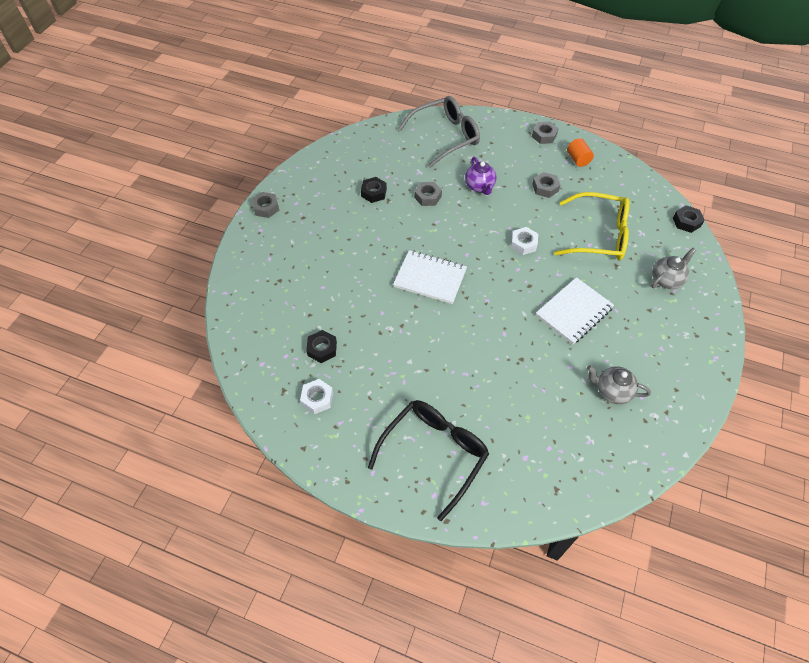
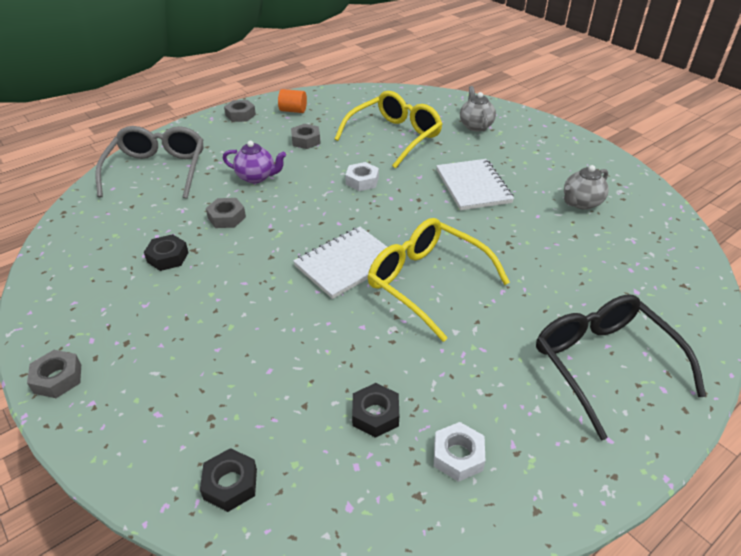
camera: 60 degrees left, 15 degrees down
(443, 327) = (426, 282): none -> yellow glasses
(686, 222) = (422, 92): black nut -> black nut (230, 484)

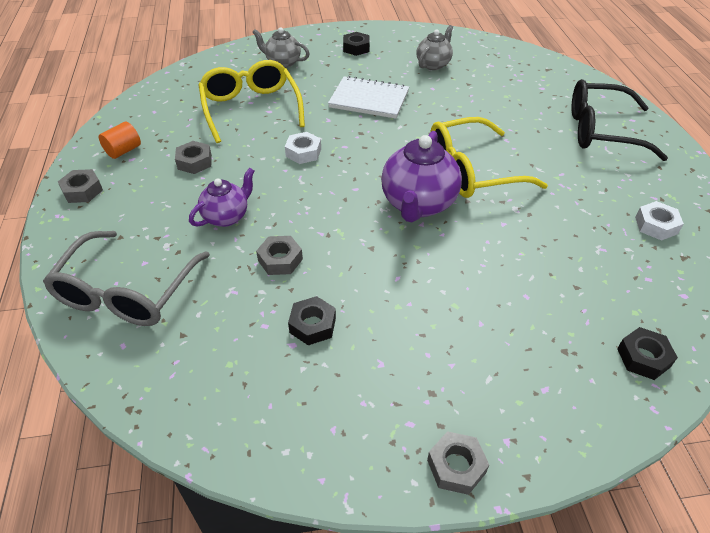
camera: 60 degrees left, 5 degrees up
(157, 170) = (126, 292): grey glasses -> grey glasses turned 105 degrees counterclockwise
(347, 264) = (418, 204): white notebook -> purple teapot
(375, 414) = (603, 251): black nut -> black nut (356, 48)
(581, 203) = (433, 64): grey teapot -> grey teapot turned 135 degrees counterclockwise

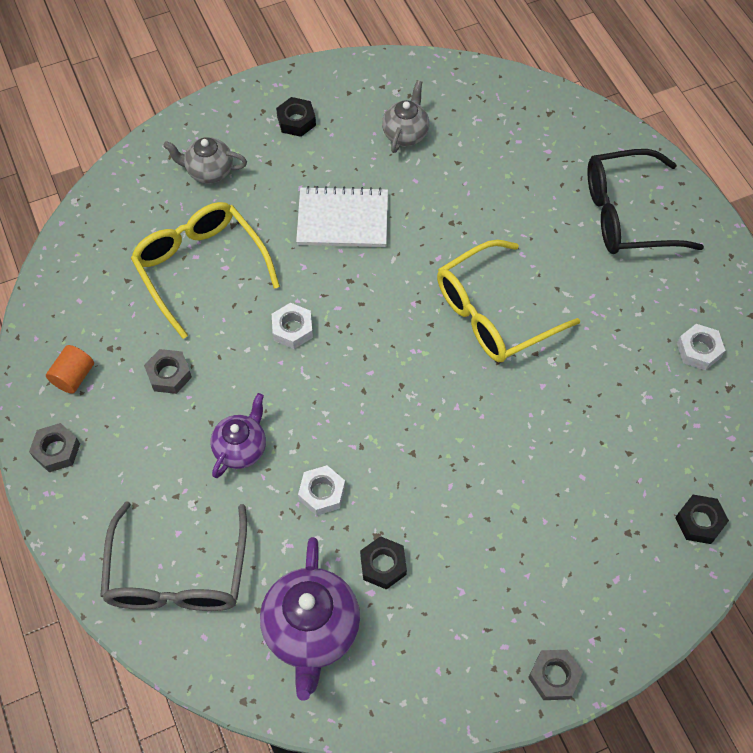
camera: 15 degrees left, 15 degrees up
(280, 260) = (322, 493): grey nut -> white nut
(418, 204) = (446, 379): purple teapot -> purple teapot (311, 630)

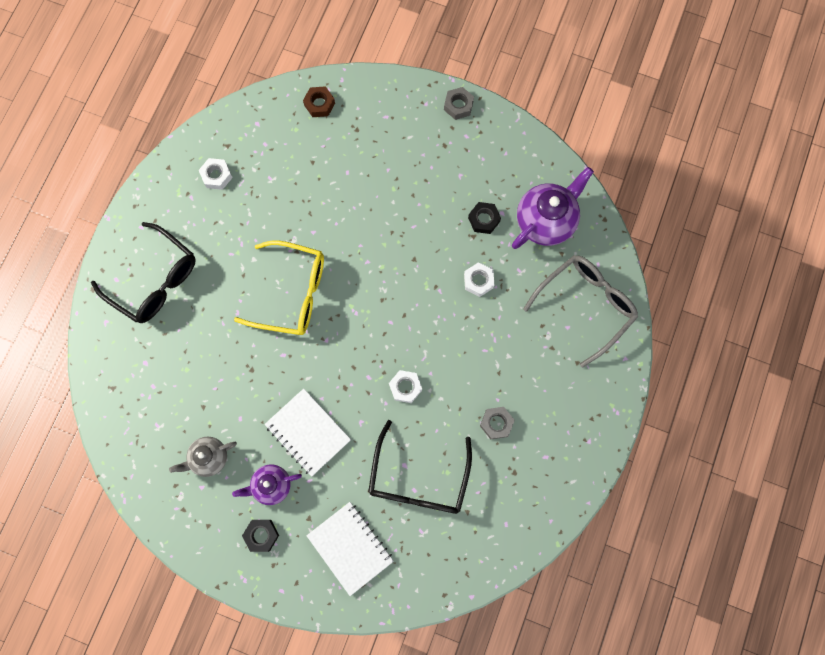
camera: 135 degrees left, 15 degrees up
(56, 450) = (593, 433): grey nut -> none
(74, 376) = (549, 472): orange cylinder -> none
(200, 267) = (418, 479): yellow glasses -> black glasses
(209, 171) = (350, 548): grey teapot -> white notebook
(241, 448) = (496, 343): purple teapot -> purple teapot (271, 485)
(699, 522) = (319, 104): black nut -> brown nut

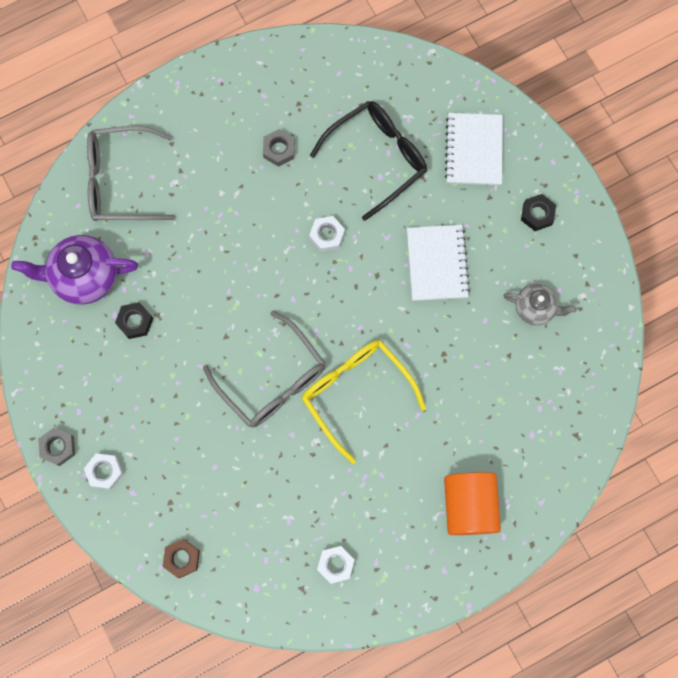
camera: 140 degrees left, 0 degrees up
(155, 281) = (469, 505): black glasses -> orange cylinder
(271, 485) = (500, 246): purple teapot -> none
(356, 256) = (273, 380): none -> grey glasses
(478, 281) = (188, 273): white nut -> white nut (105, 472)

